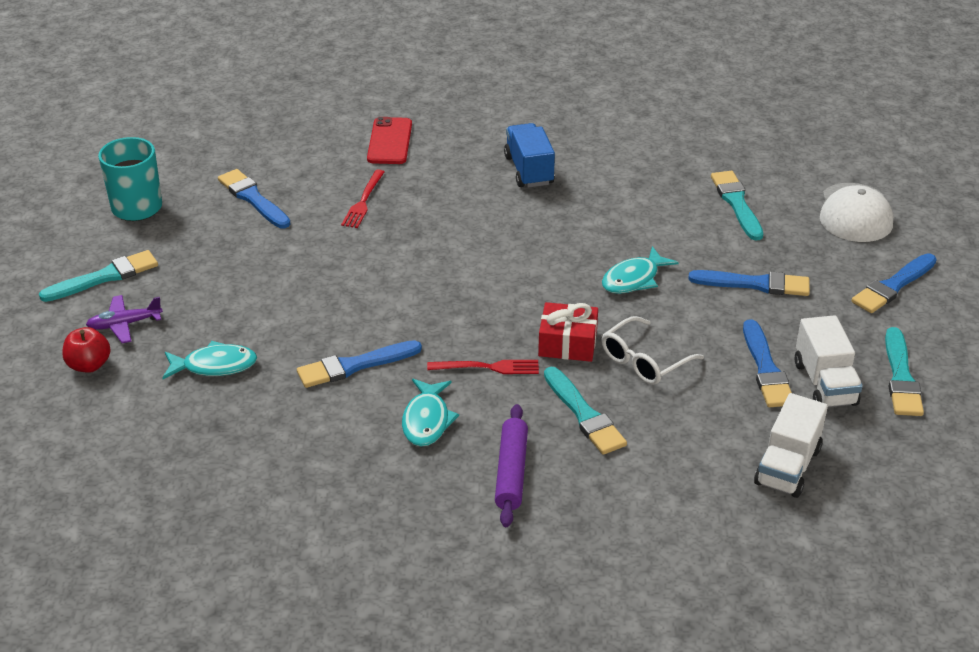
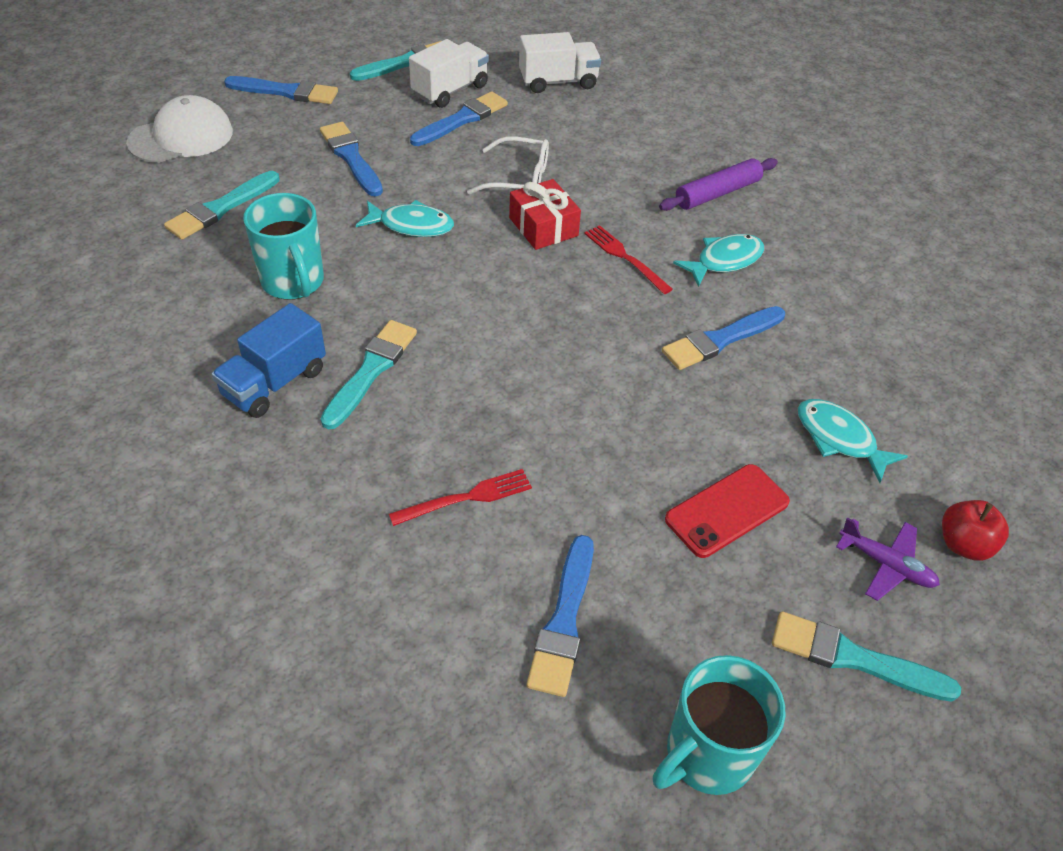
camera: 130 degrees left, 10 degrees up
(354, 366) = (720, 340): blue brush -> blue brush turned 120 degrees clockwise
(389, 141) = (308, 557): red phone -> red phone (727, 511)
(584, 414) = (616, 184): turquoise brush -> turquoise brush (371, 370)
(618, 206) = (293, 282): none -> turquoise mug

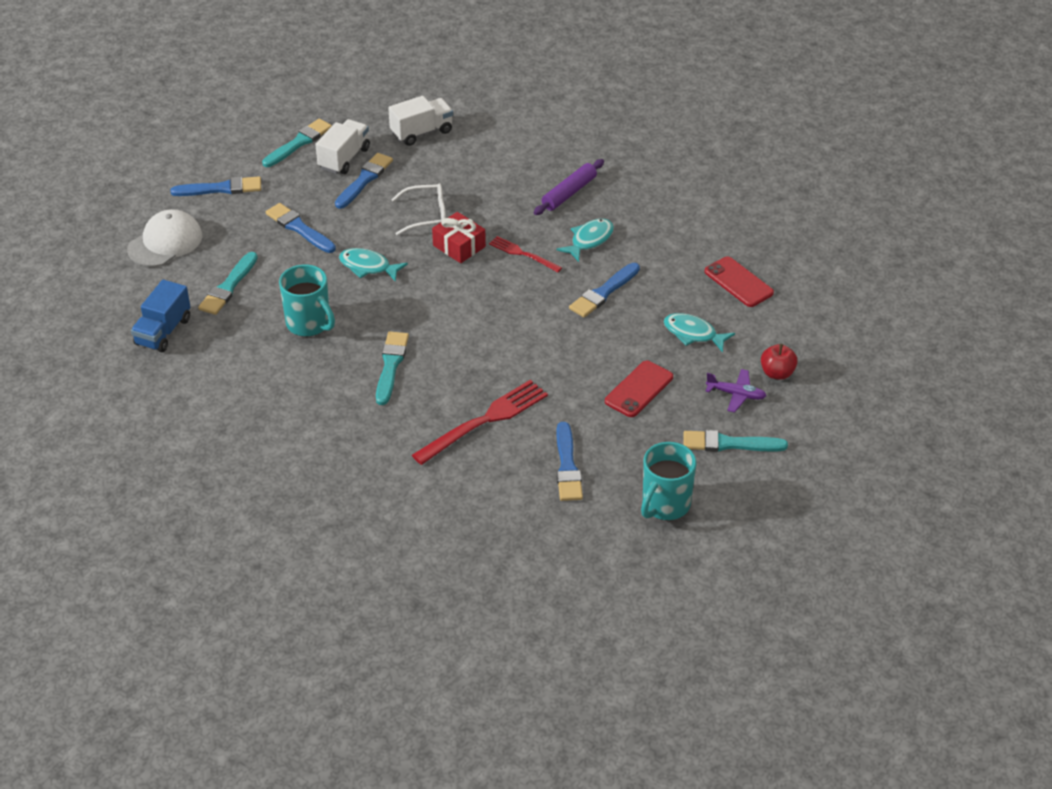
camera: 15 degrees left, 5 degrees down
(275, 383) = (334, 387): blue truck -> blue truck (163, 332)
(411, 225) = (368, 267): turquoise fish -> turquoise fish turned 150 degrees counterclockwise
(467, 497) = (485, 420): red fork -> red fork, size x1.76
(929, 374) = (738, 282): none -> red phone

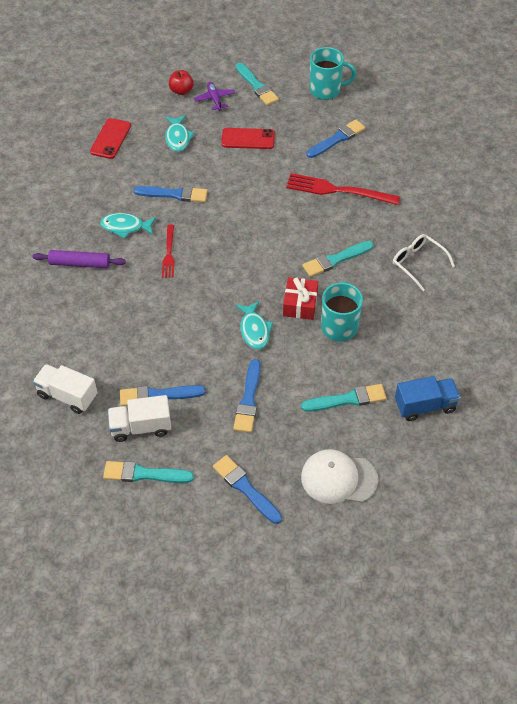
camera: 125 degrees left, 10 degrees up
(426, 215) = (170, 330): white glasses -> white glasses (418, 263)
(459, 246) = (189, 292): red gift -> red gift (300, 304)

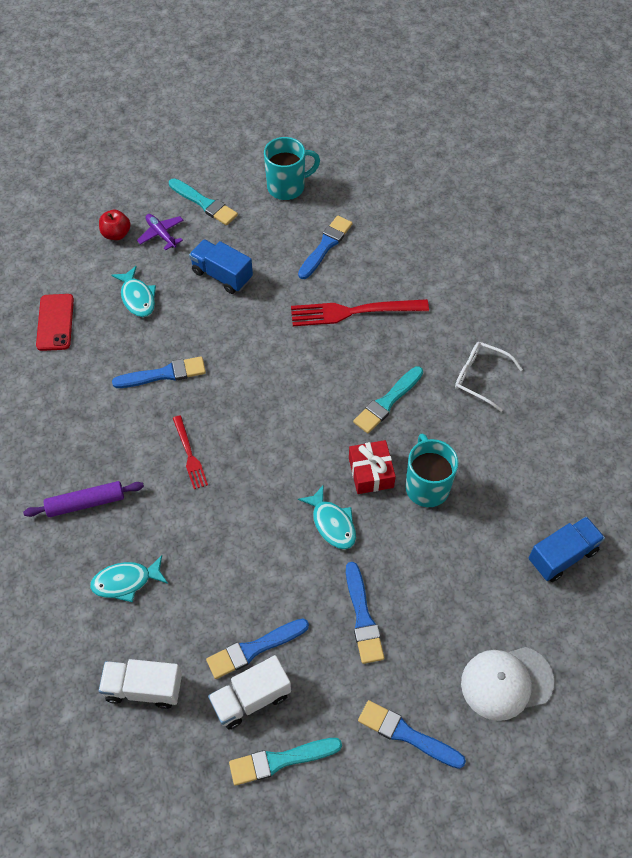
camera: 20 degrees left, 5 degrees up
(125, 227) = (122, 436): turquoise fish -> turquoise fish (126, 581)
(248, 139) = (222, 275): red phone -> blue truck
(347, 399) = (474, 577): turquoise brush -> none

